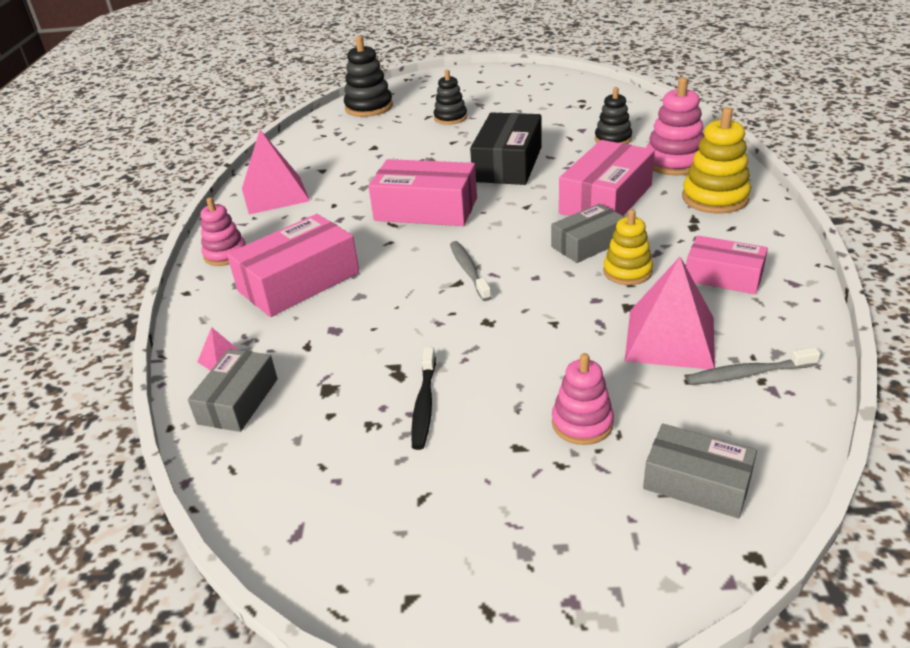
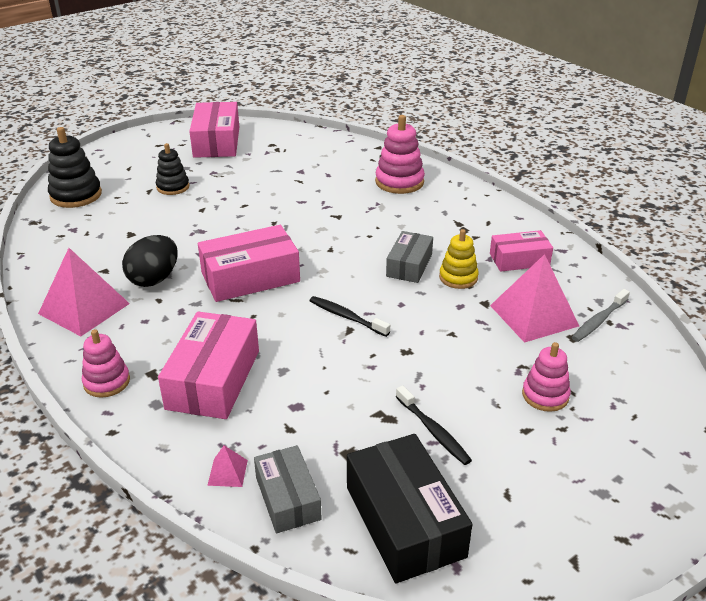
camera: 40 degrees left, 0 degrees up
(349, 187) = (154, 279): none -> black egg
(469, 271) = (347, 317): grey toothbrush -> black toothbrush
(508, 164) = (274, 217): black box -> black box (404, 521)
(606, 199) = (383, 225): pink box -> pink box (217, 142)
(613, 139) = (334, 174): black stacking toy -> none
(697, 483) = (642, 401): grey box -> none
(715, 198) = (455, 203): yellow stacking toy -> none

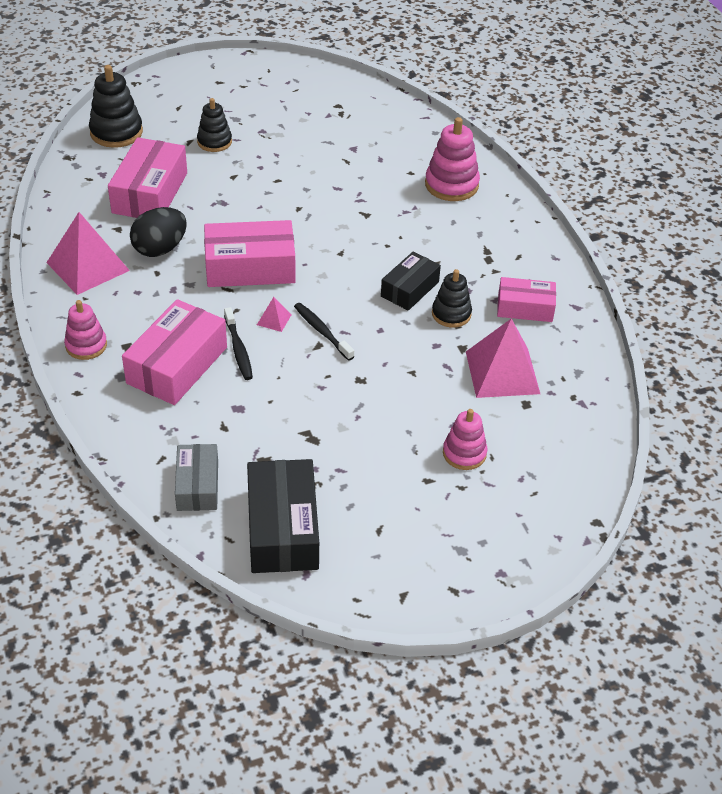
camera: 15 degrees right, 10 degrees up
(217, 142) = (281, 90): pink box -> pink box (150, 193)
(227, 472) = (158, 451): pink pyramid -> pink pyramid (274, 319)
(409, 265) = (410, 289): grey box -> black box
(433, 431) = (345, 460): black toothbrush -> black toothbrush (238, 349)
(458, 277) = (451, 314): yellow stacking toy -> black stacking toy
(599, 321) = (563, 393): grey toothbrush -> none

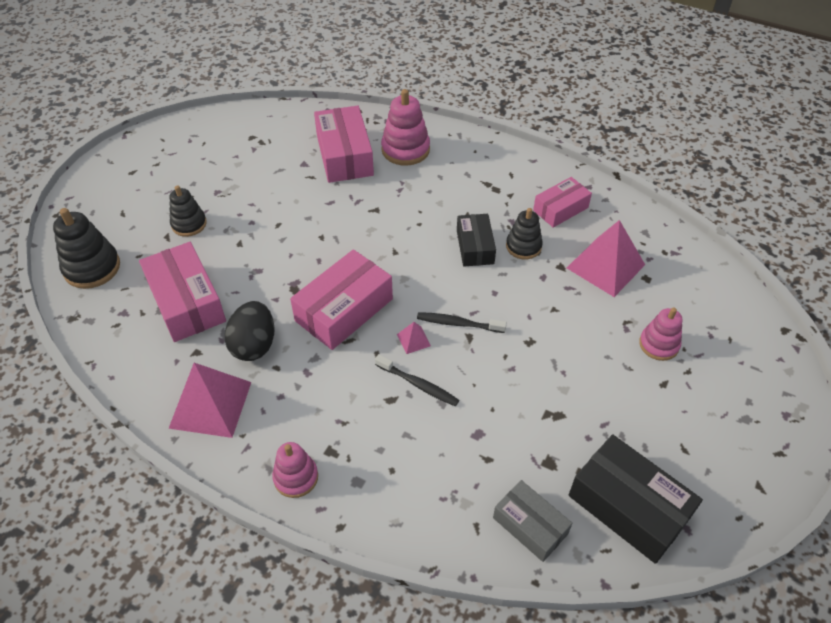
camera: 40 degrees left, 5 degrees up
(177, 365) = (389, 435): pink box -> pink box (344, 155)

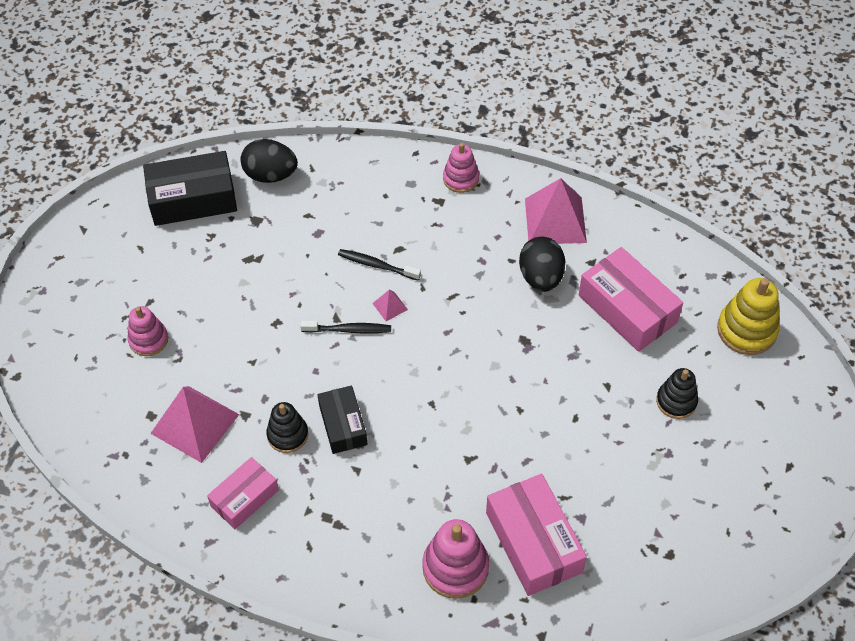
camera: 170 degrees right, 5 degrees up
(92, 268) = (746, 330): black stacking toy -> yellow stacking toy
(344, 310) = (466, 326): pink box -> none
(530, 525) = (270, 175): grey box -> black egg
(628, 506) = (193, 199): black box -> black box turned 45 degrees counterclockwise

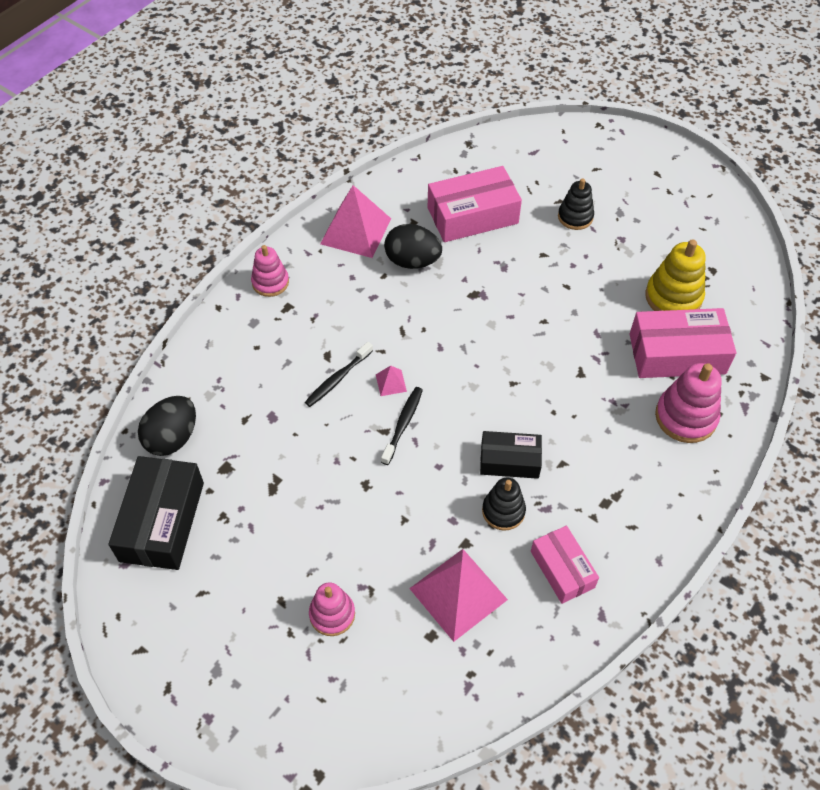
camera: 70 degrees left, 0 degrees up
(746, 330) = (526, 152): yellow stacking toy -> yellow stacking toy (673, 297)

